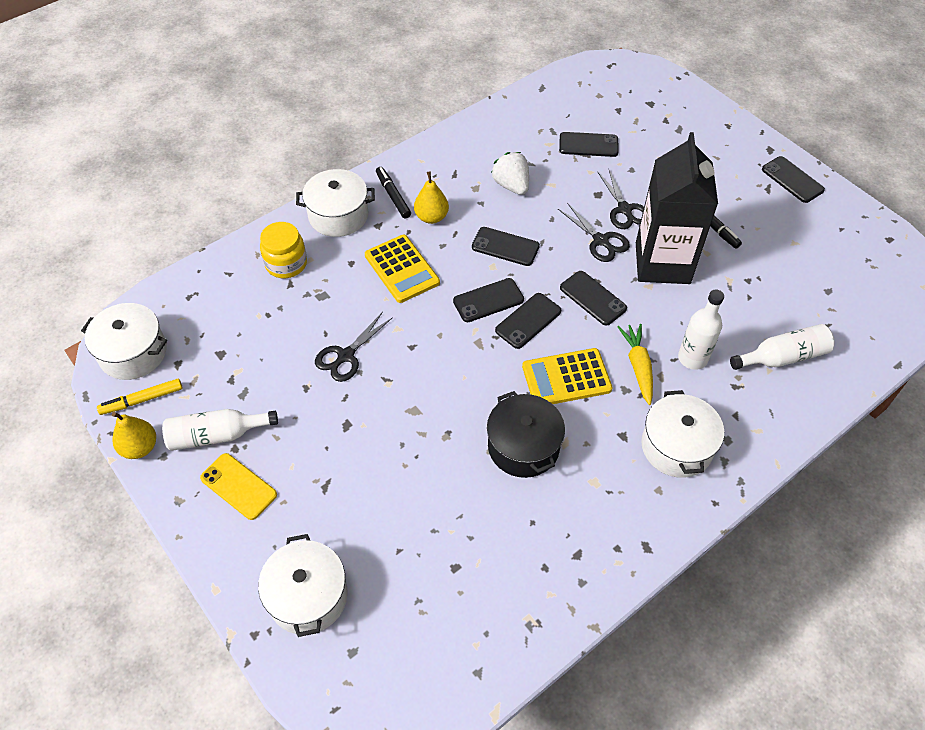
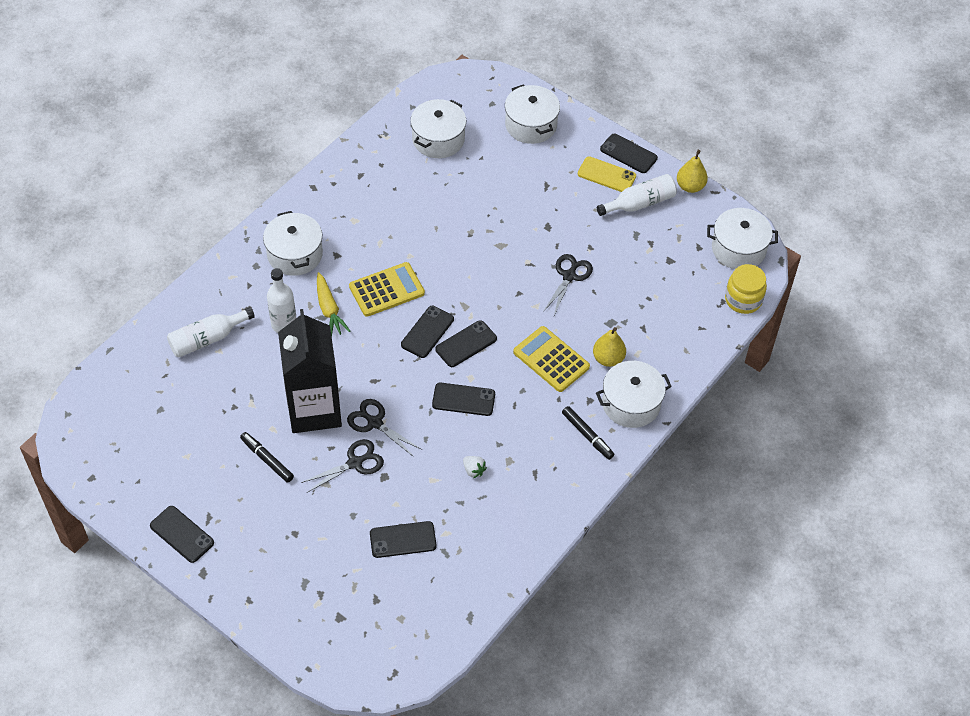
camera: 165 degrees right, 0 degrees up
(142, 400) = (709, 217): yellow marker -> none
(286, 264) = (655, 346): yellow jar -> yellow jar (743, 300)
(431, 217) = (542, 418): yellow pear -> yellow pear (608, 359)
(452, 597) = (438, 139): none -> white pot
(511, 185) = (473, 470): white strawberry -> white strawberry, size x0.57
(523, 446) = (411, 234): black pot -> none
(592, 298) = (374, 363): black phone -> black phone (628, 154)
(624, 209) = (355, 463): black scissors -> black scissors turned 90 degrees clockwise

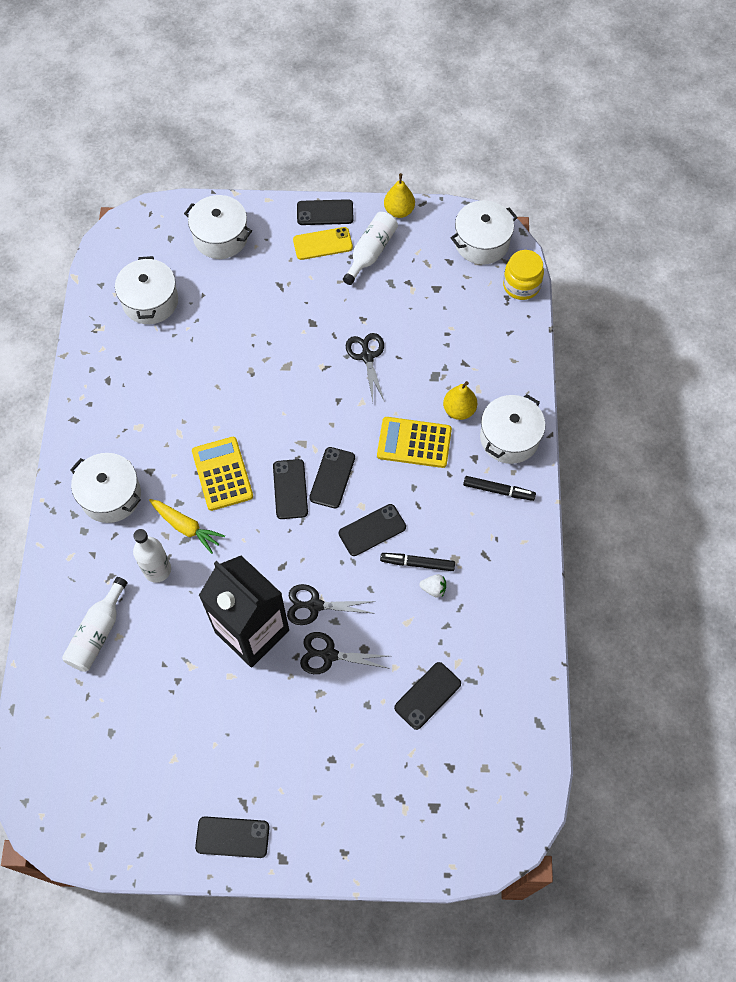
camera: 35 degrees left, 10 degrees up
(267, 460) = (249, 709): black marker -> black marker (417, 563)
(355, 463) = (329, 655): black scissors -> black scissors turned 105 degrees counterclockwise
(386, 290) = (222, 474): yellow calculator -> yellow calculator turned 45 degrees counterclockwise

